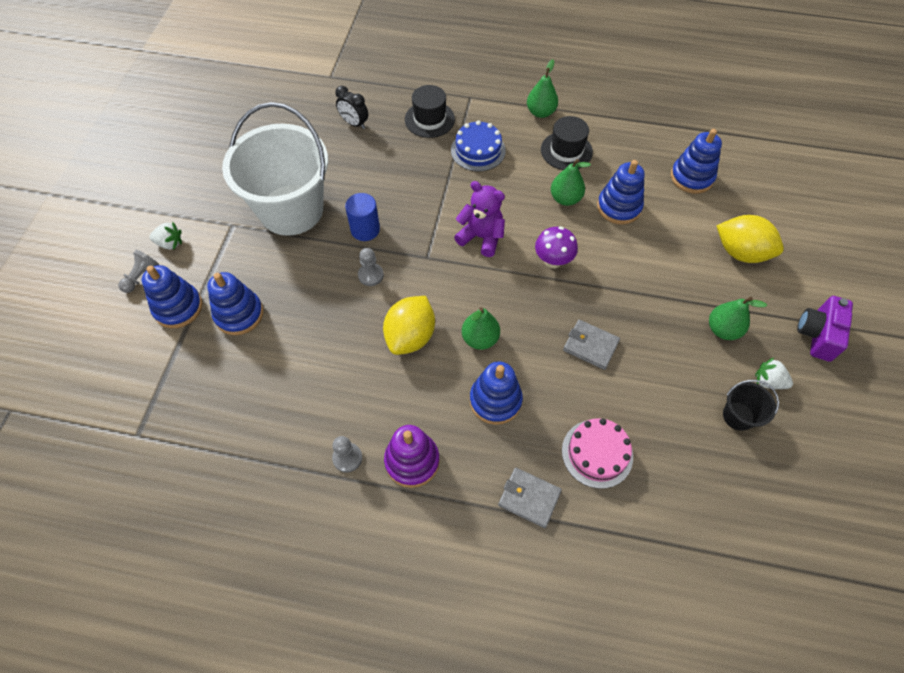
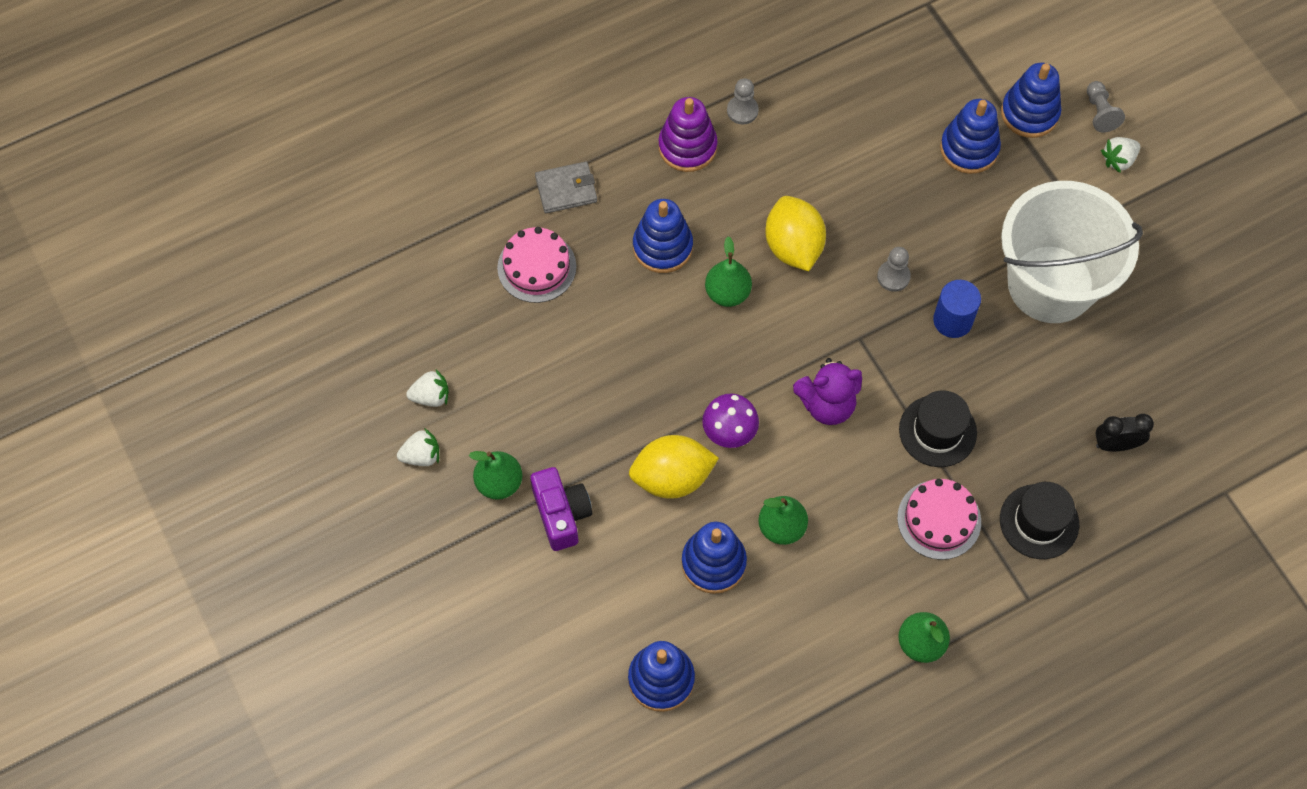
camera: 140 degrees right, 5 degrees up
(478, 150) = (939, 519): blue cake -> pink cake
(566, 151) = (838, 602): black hat -> black hat (937, 431)
(590, 346) = (617, 365): grey wallet -> none
(738, 416) = (431, 396): black bucket -> white strawberry
(741, 252) = (537, 603): yellow lemon -> yellow lemon (672, 478)
(817, 335) = (398, 551): purple camera -> purple camera (561, 514)

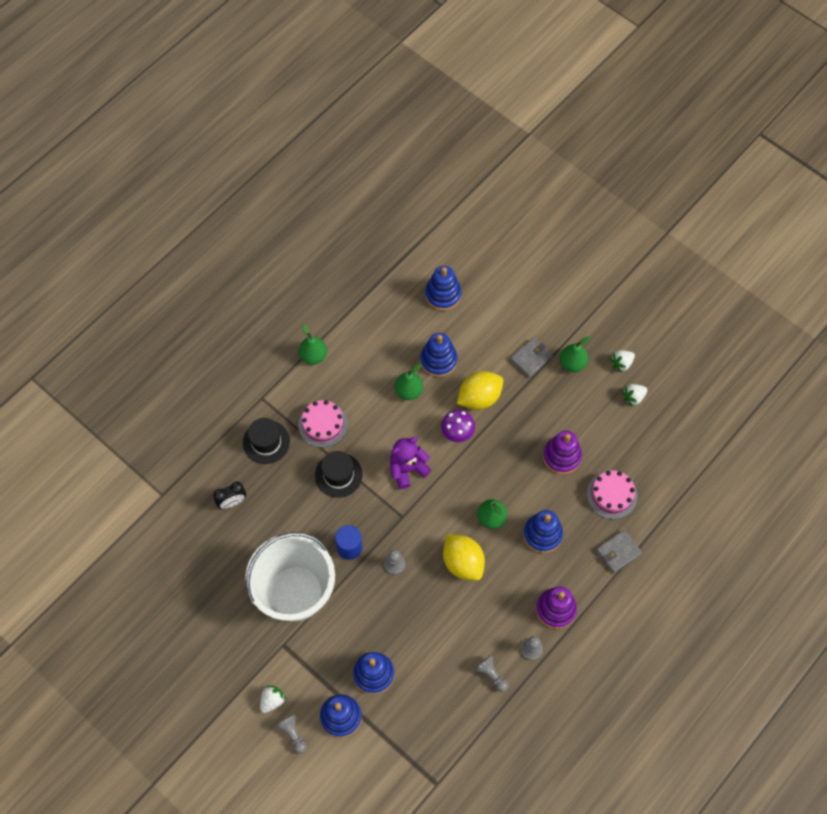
camera: 160 degrees right, 0 degrees up
(561, 514) = (531, 358): purple camera -> grey wallet
(584, 345) = (562, 456): none -> purple stacking toy
(809, 98) = (491, 675): none -> grey pawn

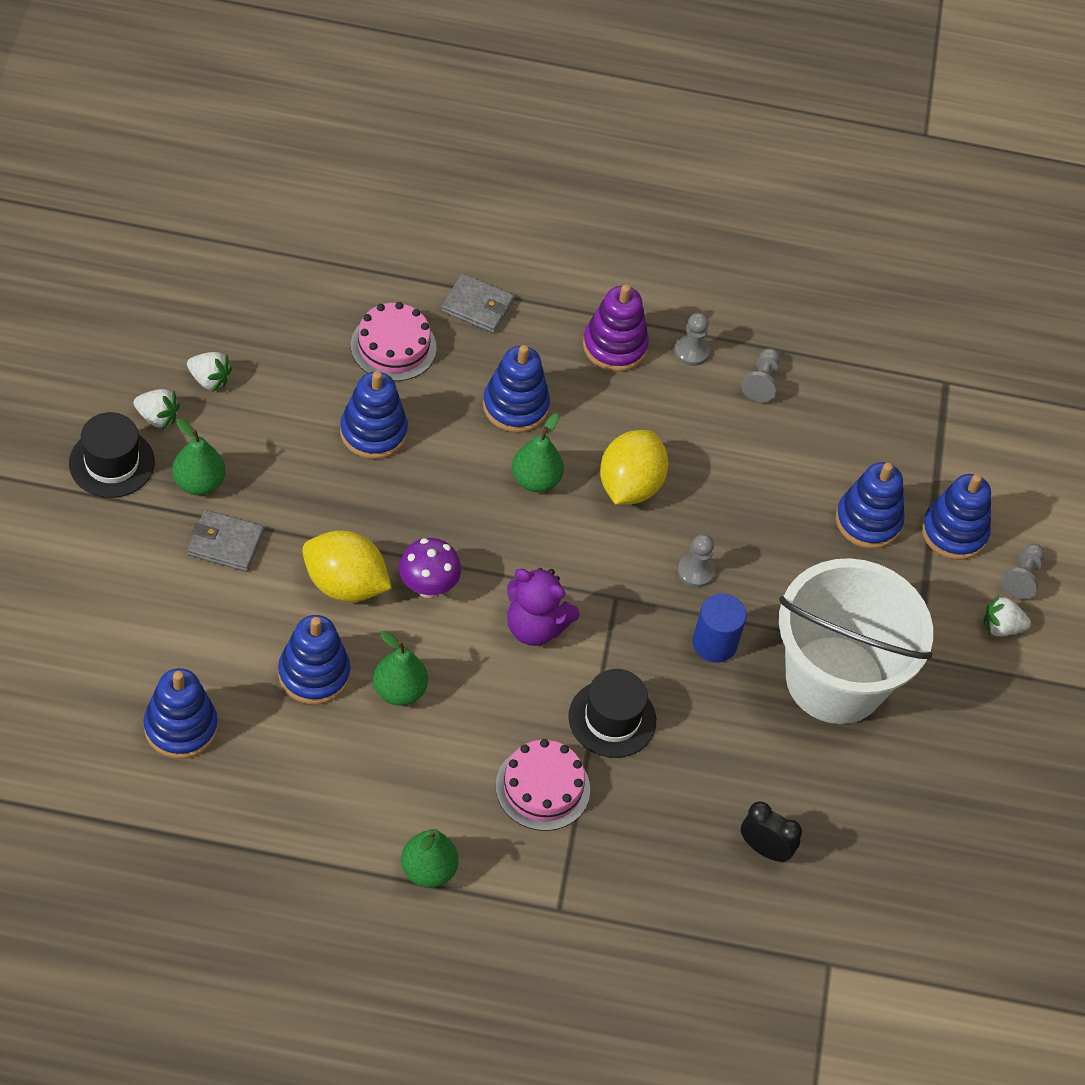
camera: 130 degrees left, 10 degrees down
(266, 442) = (631, 857): black hat -> black hat (111, 463)
(562, 456) = (373, 432): purple stacking toy -> blue stacking toy

